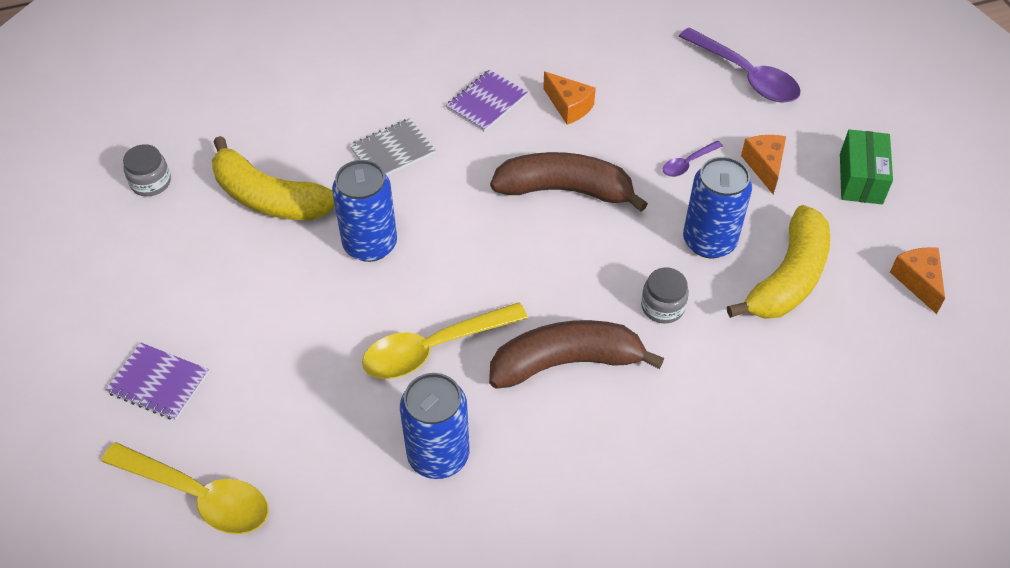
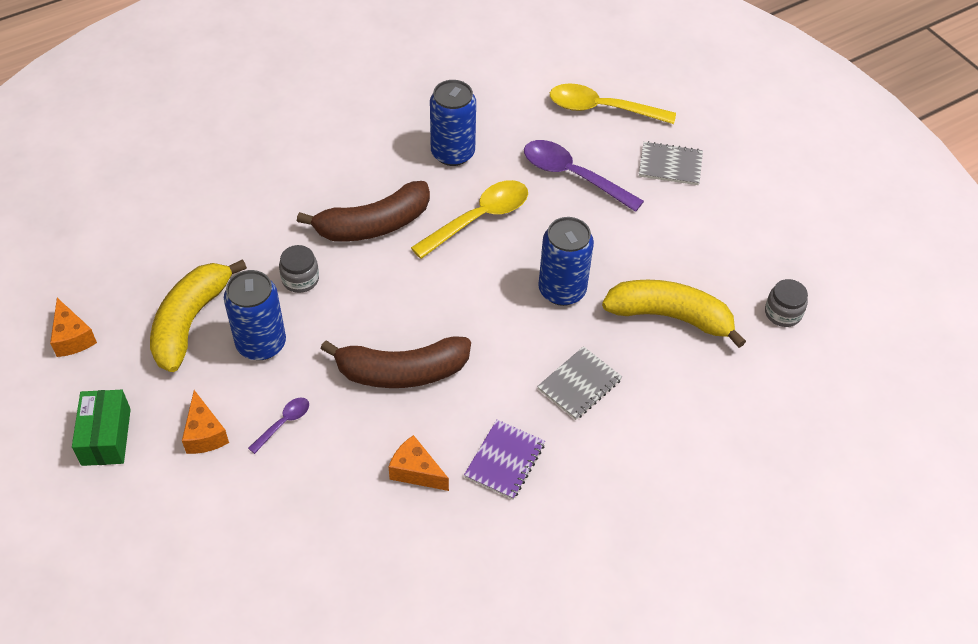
camera: 165 degrees right, 0 degrees up
(158, 383) = (670, 165): purple notebook -> grey notebook
(746, 75) = (219, 554): purple spoon -> purple spoon (572, 176)

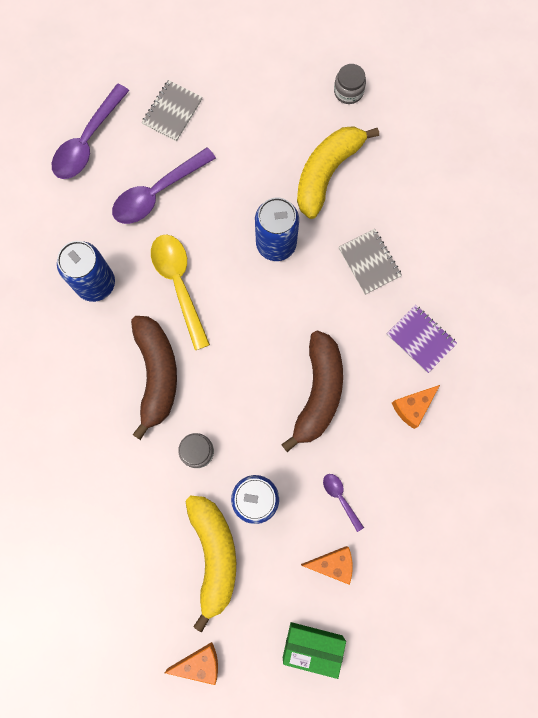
camera: 70 degrees left, 25 degrees up
(190, 321) = (214, 555): yellow banana -> yellow banana turned 135 degrees counterclockwise
(601, 109) = (88, 141): yellow spoon -> purple spoon

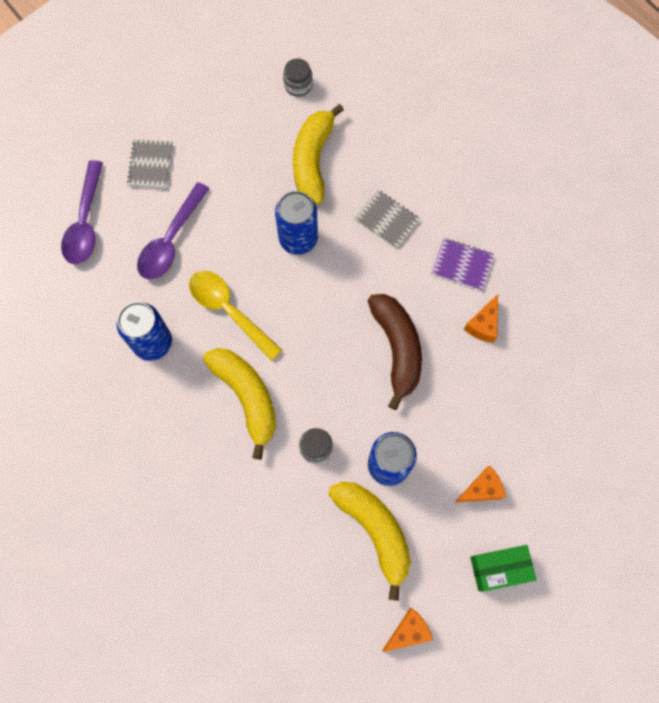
camera: 25 degrees left, 5 degrees down
(156, 374) = (247, 397): brown banana -> yellow banana
(340, 498) = (460, 430): purple spoon -> none

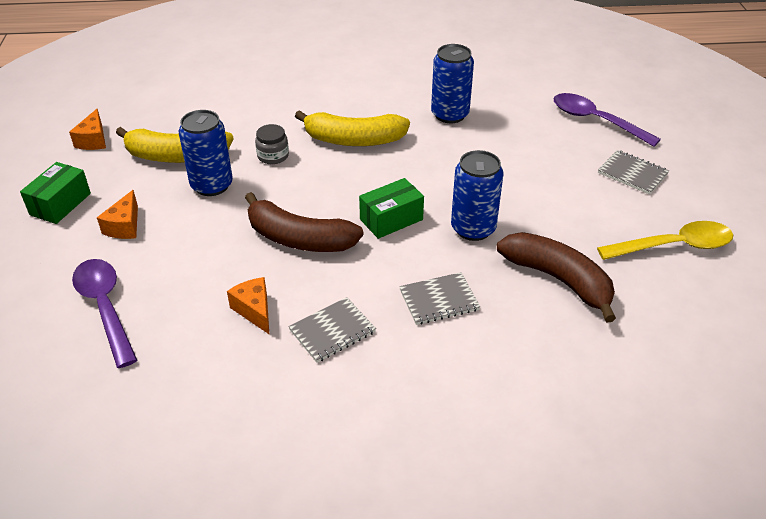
camera: 125 degrees right, 30 degrees down
(171, 240) = (538, 156): purple spoon -> purple spoon (105, 307)
(229, 311) = (439, 160): yellow spoon -> yellow spoon (674, 246)
(298, 85) = (673, 314): grey jar -> none
(313, 160) = (558, 280): yellow banana -> brown banana
(328, 300) = (391, 219): none -> green box
(462, 265) = (332, 331): purple notebook -> grey notebook

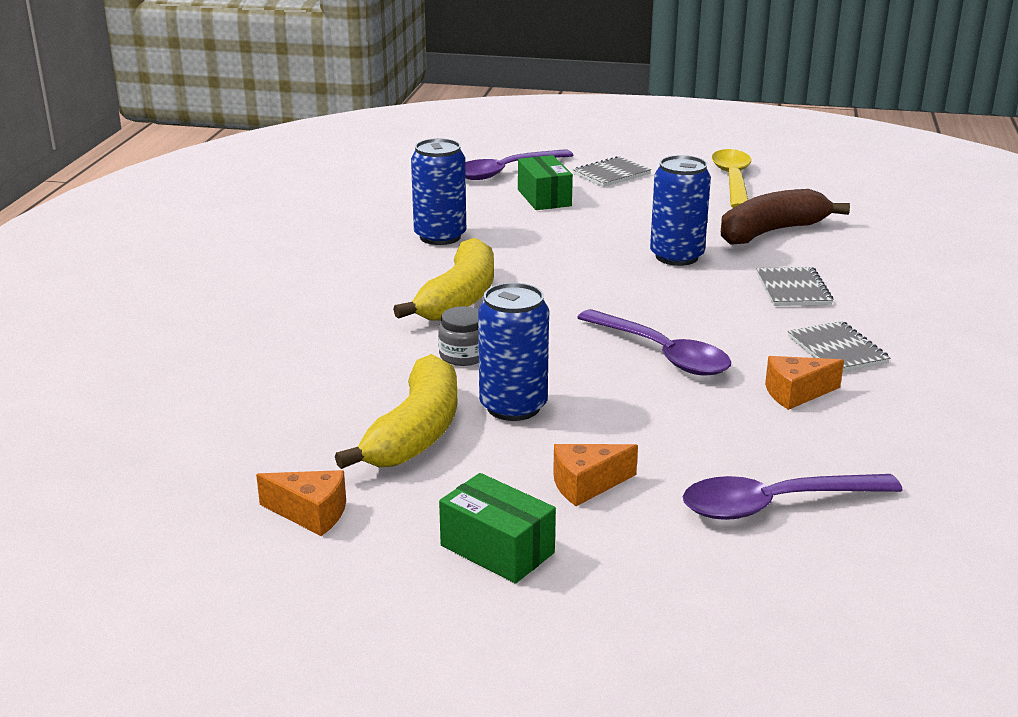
camera: 75 degrees left, 15 degrees down
(124, 226) = (586, 485): orange cheese -> orange cheese turned 135 degrees clockwise
(299, 239) = (662, 354): brown banana -> purple spoon
(391, 219) = (643, 296): green box -> green box (544, 198)

